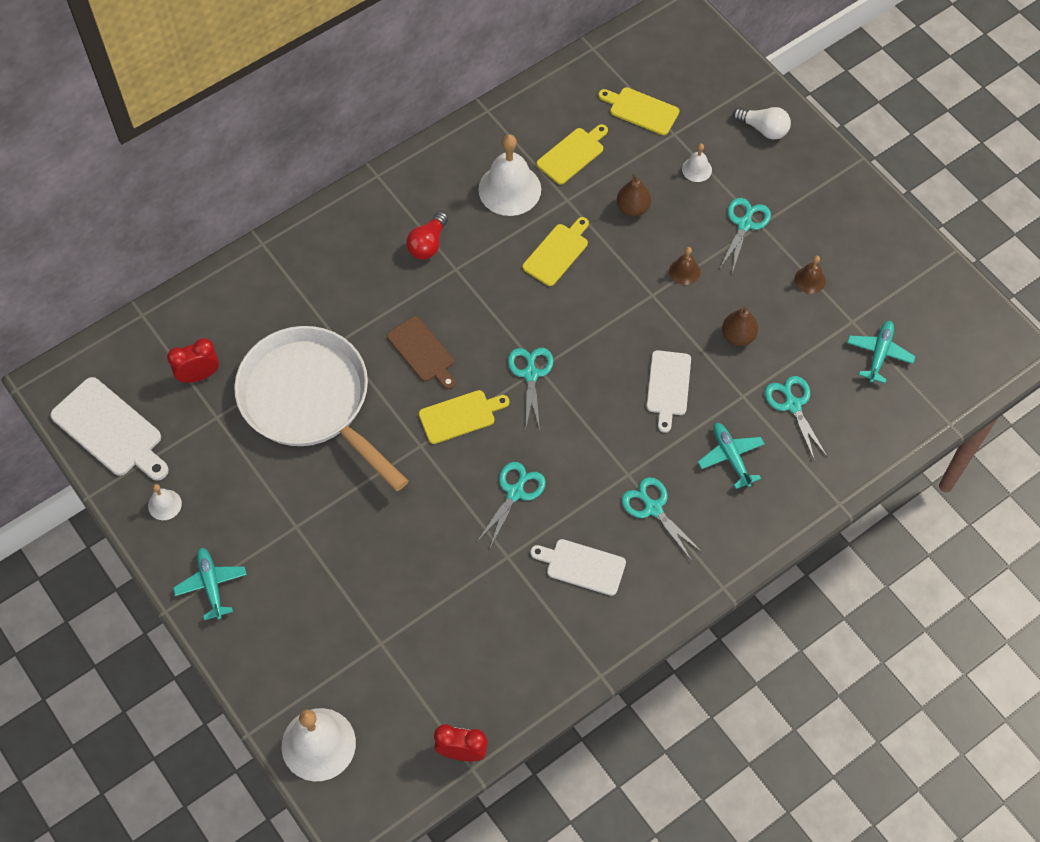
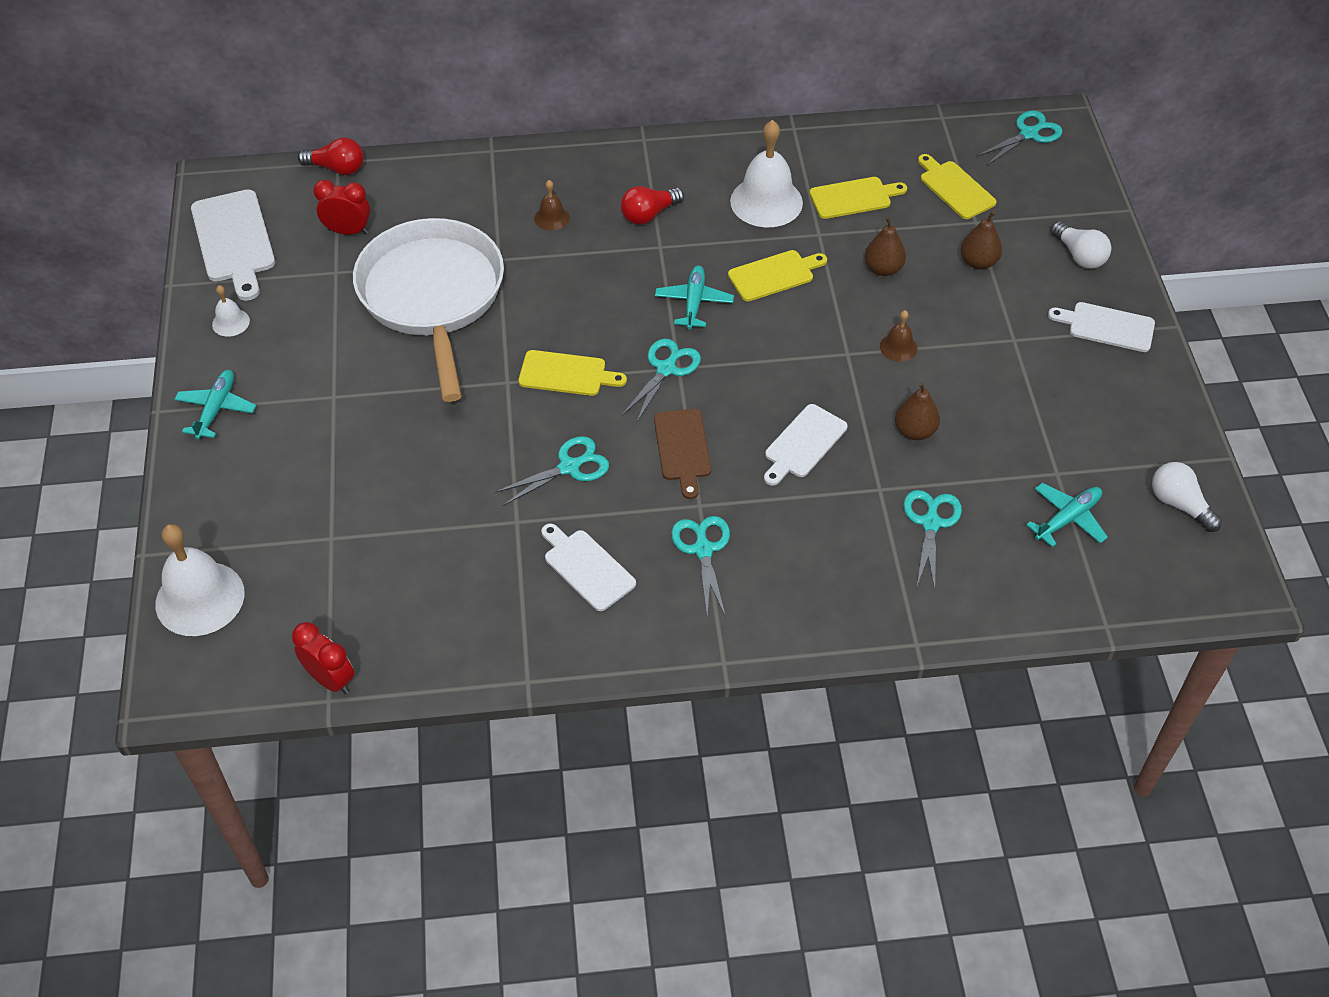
camera: 30 degrees right, 10 degrees down
(146, 321) = (337, 168): none -> red light bulb
(422, 352) = (572, 302): brown cutting board -> brown cutting board (682, 448)
(697, 169) = (978, 262): white bell -> brown pear
(731, 457) = (824, 540): turquoise plane -> turquoise plane (694, 302)
(744, 224) = (996, 332): turquoise scissors -> turquoise scissors (1028, 134)
(810, 280) = (1035, 413): brown bell -> brown bell (551, 218)
(817, 182) = (1107, 327): none -> white cutting board
(943, 305) = (1179, 504): none -> white light bulb

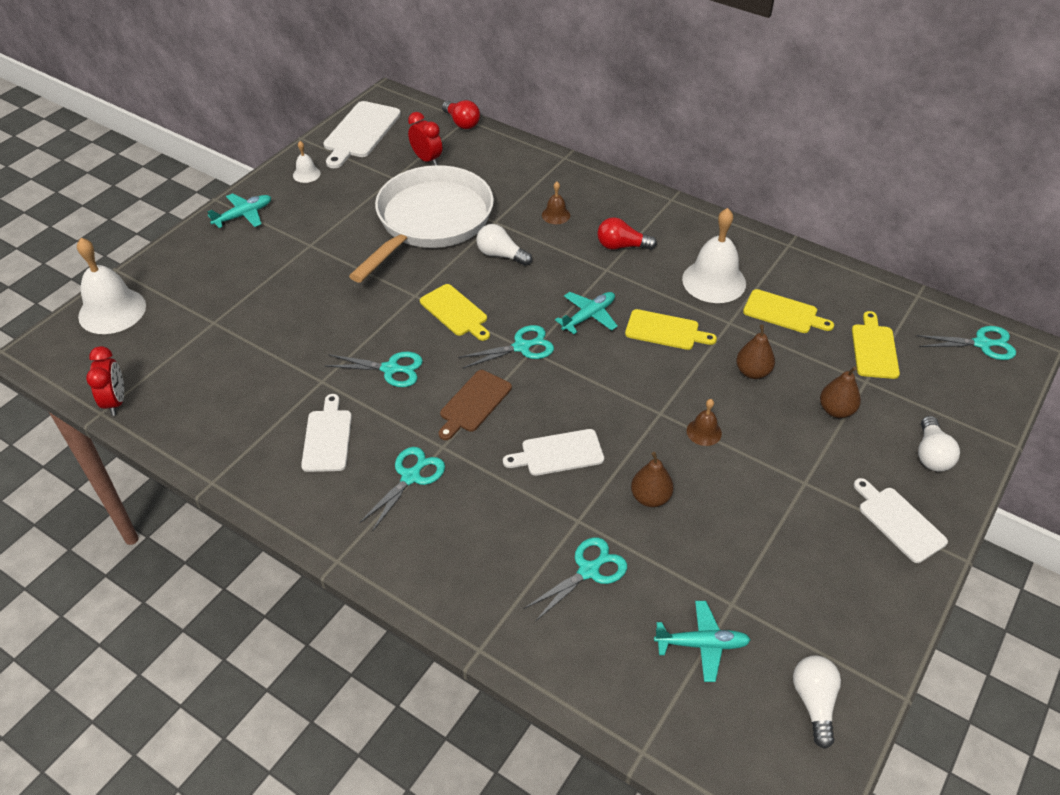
camera: 40 degrees right, 5 degrees down
(545, 290) = (501, 255): none -> white light bulb

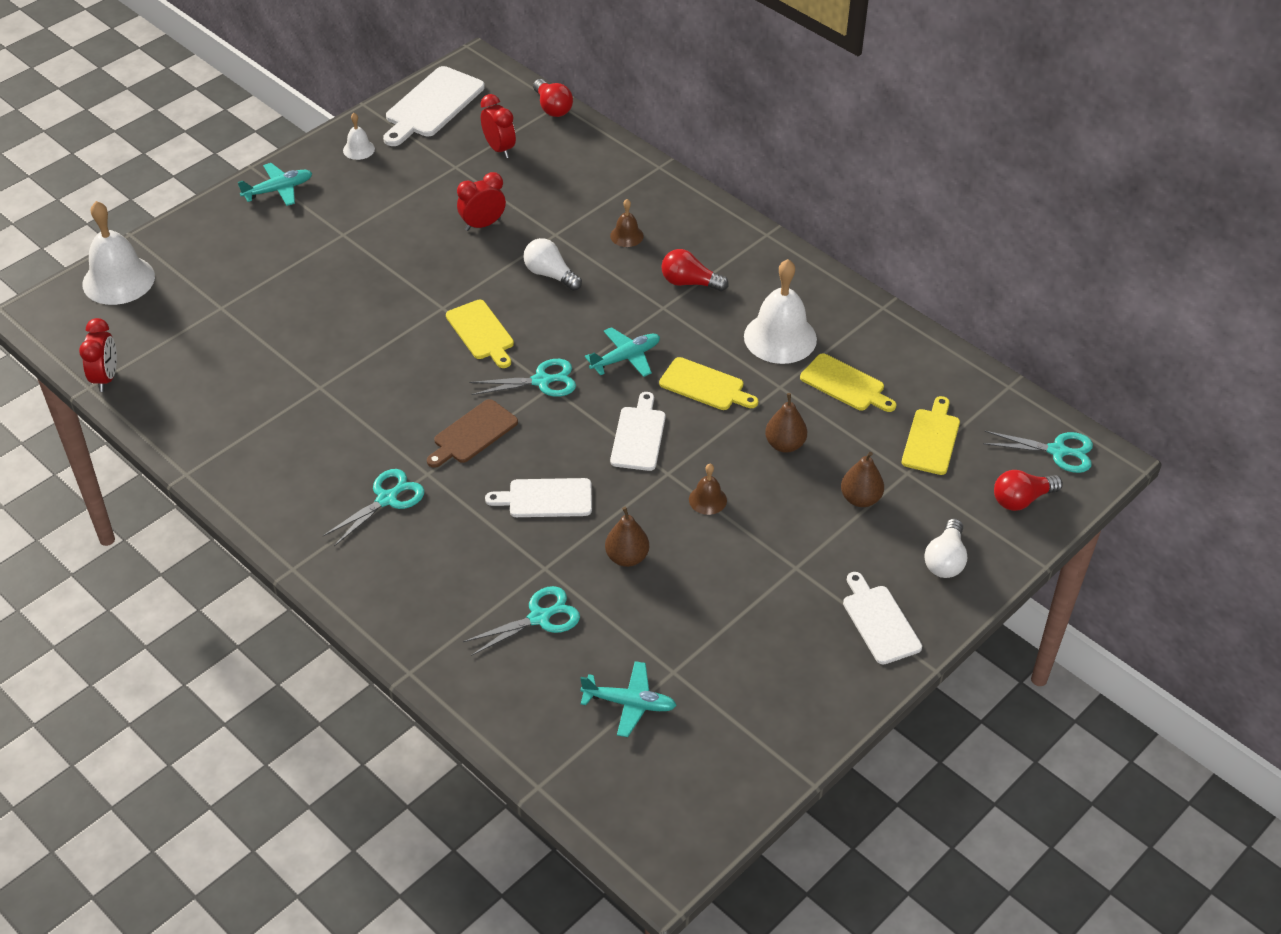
camera: 10 degrees right, 0 degrees up
(327, 437) = (312, 446): white cutting board -> white cutting board (638, 436)
(390, 369) = (395, 384): turquoise scissors -> none
(430, 221) = (482, 224): white pan -> red clock
(814, 702) = (721, 773): white light bulb -> none
(971, 390) = (1022, 499): none -> red light bulb

